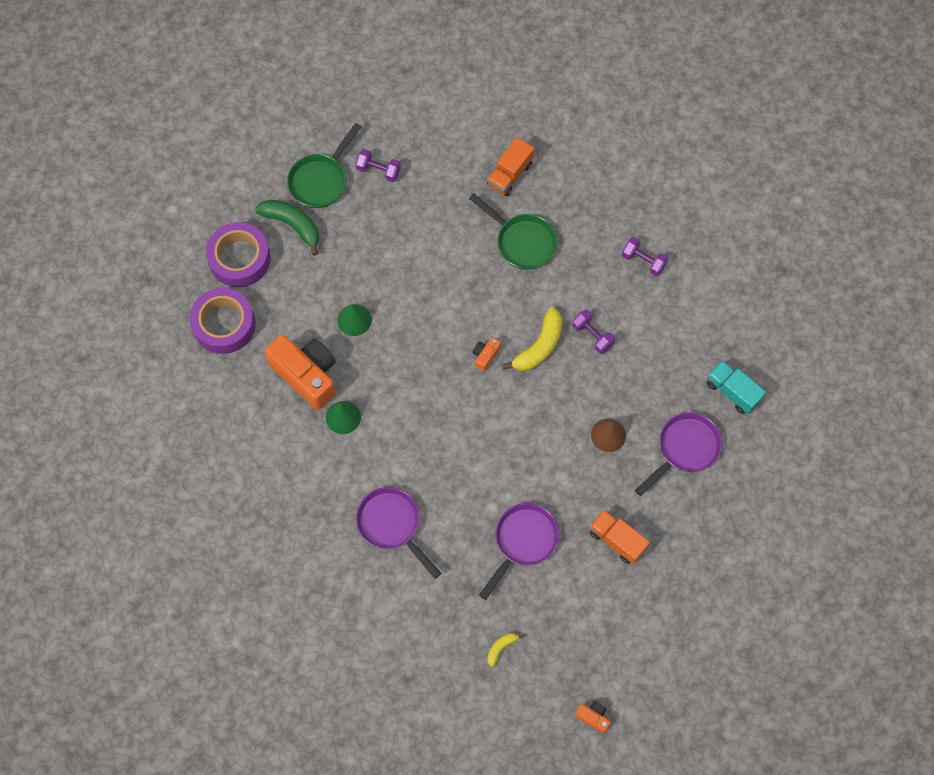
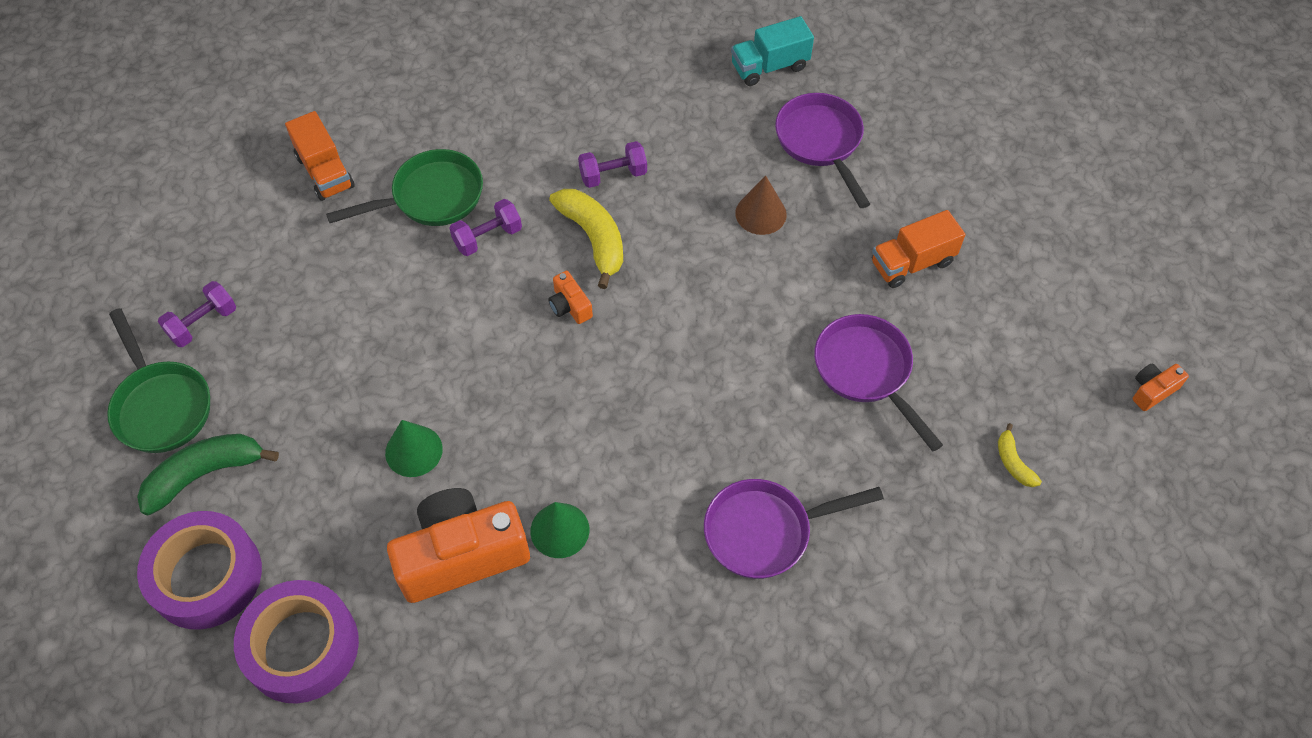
camera: 65 degrees left, 10 degrees down
(643, 261) = (543, 82): purple dumbbell -> purple dumbbell (488, 237)

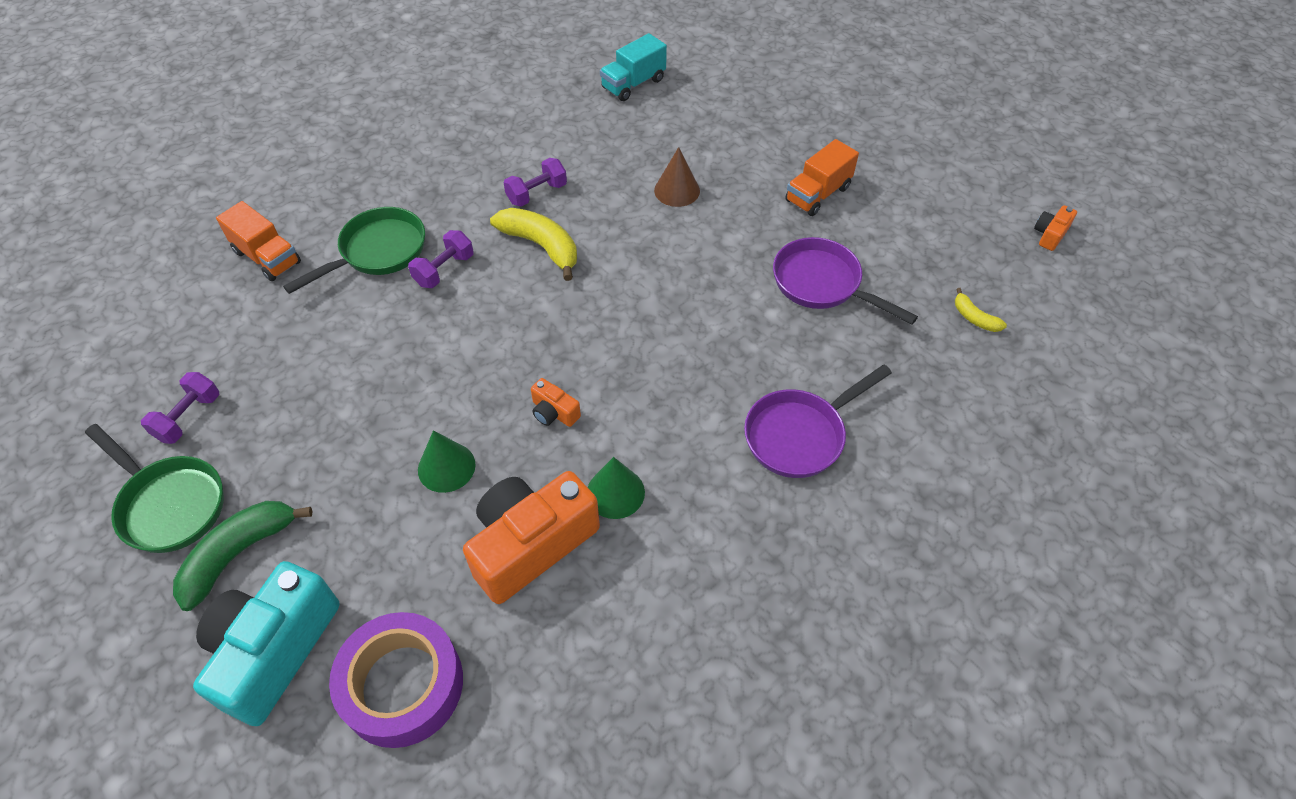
camera: 20 degrees left, 5 degrees down
(206, 576) = (274, 650): purple tape -> turquoise camera
(570, 306) = (543, 304): orange camera -> orange camera (554, 412)
(821, 143) = (701, 127): purple pan -> none

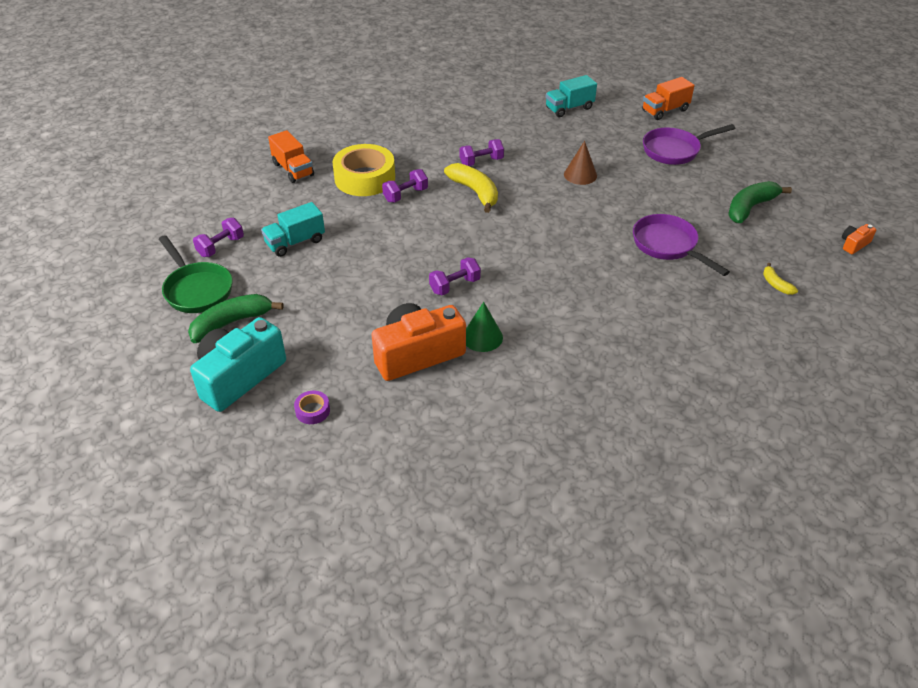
camera: 15 degrees right, 10 degrees down
(302, 386) = (295, 242): none -> turquoise truck
(377, 252) = (365, 178): green pan -> yellow tape
(402, 685) = (312, 411): purple tape -> purple tape, size x0.43
(446, 467) = (374, 302): green cone -> none
(554, 412) = (455, 286): orange camera -> purple dumbbell
(800, 435) = (622, 329): purple pan -> purple pan (675, 150)
(818, 194) = (683, 192): orange truck -> orange truck (665, 110)
(908, 202) = (750, 208): none -> green banana

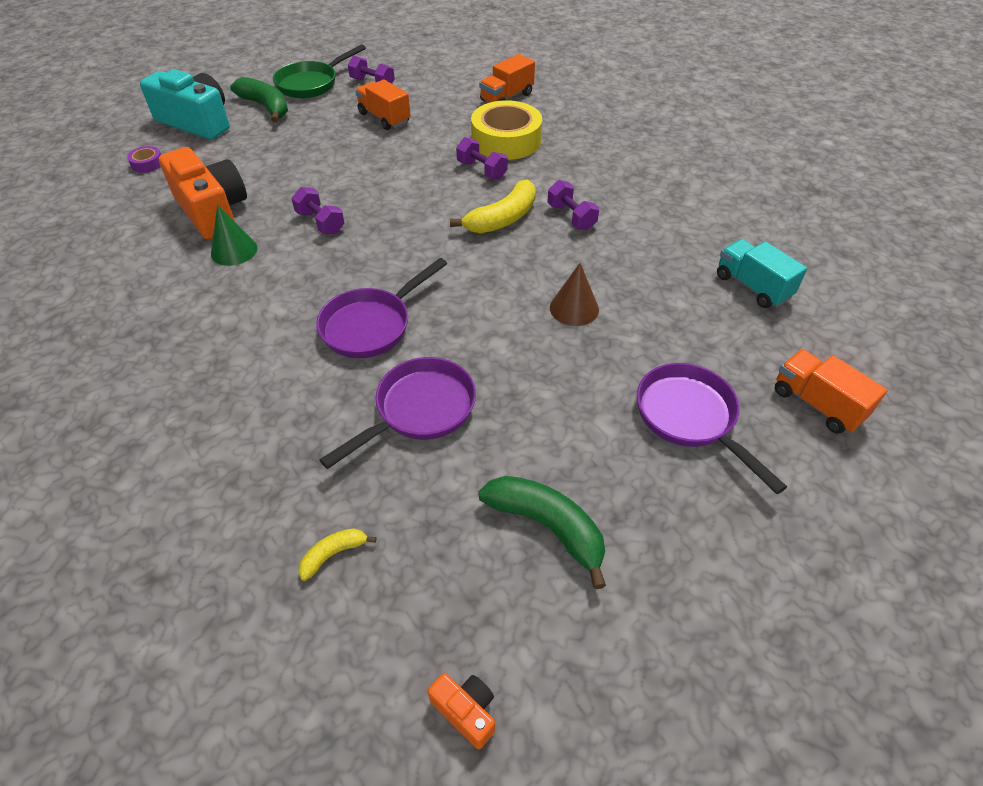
camera: 80 degrees right, 5 degrees up
(295, 242) = (384, 118): turquoise truck -> orange truck
(586, 262) = (371, 325): none -> purple pan

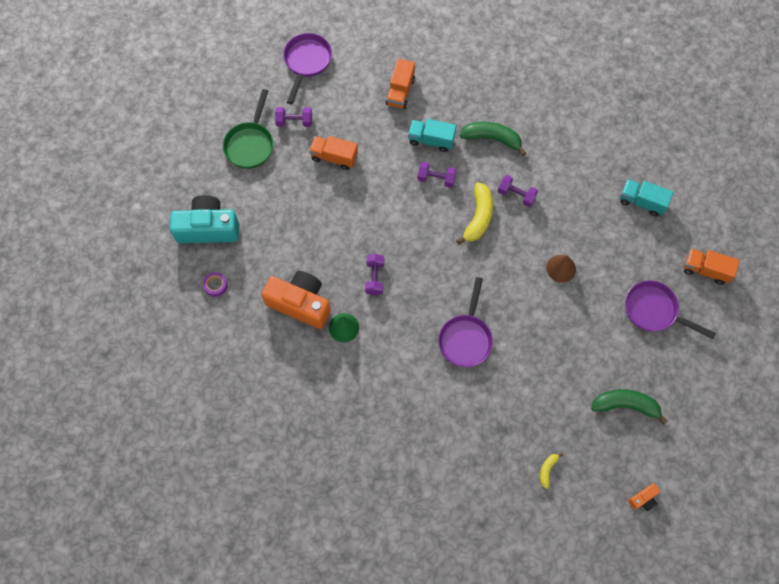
camera: 30 degrees left, 20 degrees up
(266, 107) = (241, 187): green banana -> green banana (492, 138)
(320, 222) = (375, 278): purple dumbbell -> purple dumbbell turned 75 degrees clockwise
(419, 410) = (529, 377): purple pan -> purple pan (306, 62)
(465, 711) = (643, 499): orange camera -> orange camera turned 135 degrees clockwise
(506, 140) = (431, 140): yellow tape -> turquoise truck

